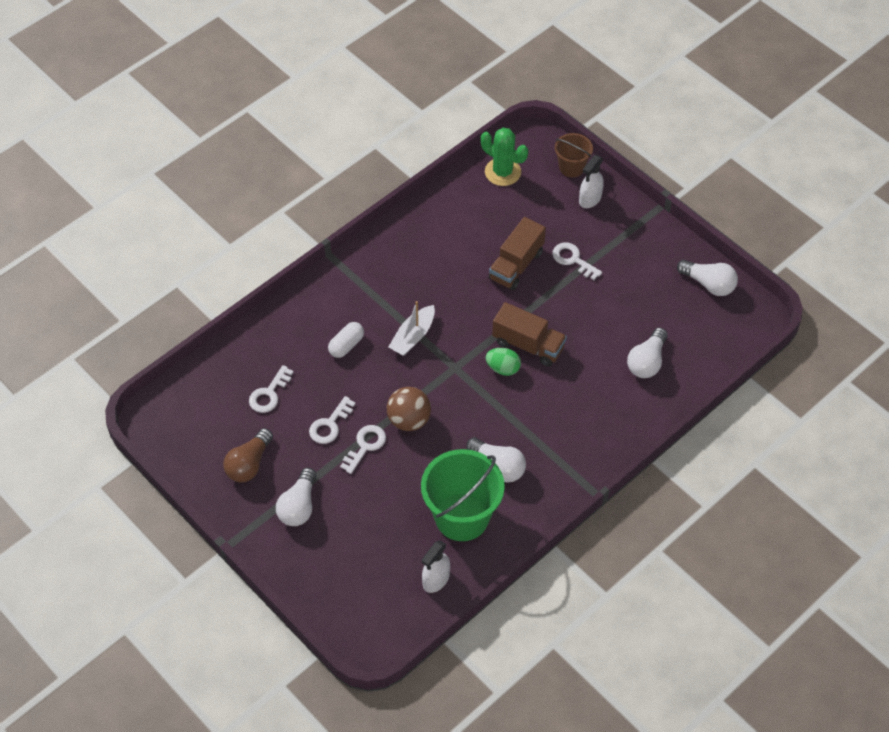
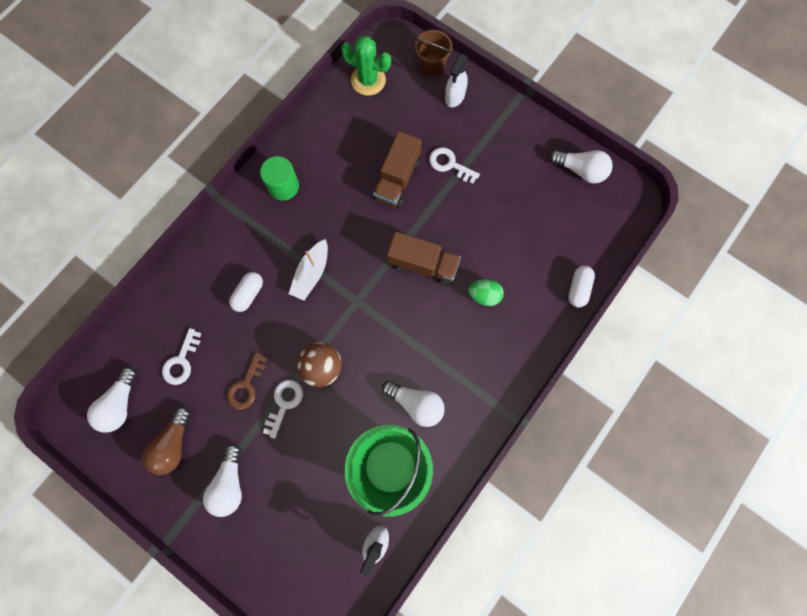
camera: 10 degrees left, 20 degrees up
(330, 425) = (246, 386): white key -> brown key
(398, 255) = (283, 186): none -> green cylinder
(503, 368) = (403, 294): green egg -> green egg (484, 295)
(647, 362) = (537, 264): white light bulb -> white light bulb (120, 404)
(685, 390) = (578, 289): none -> white capsule

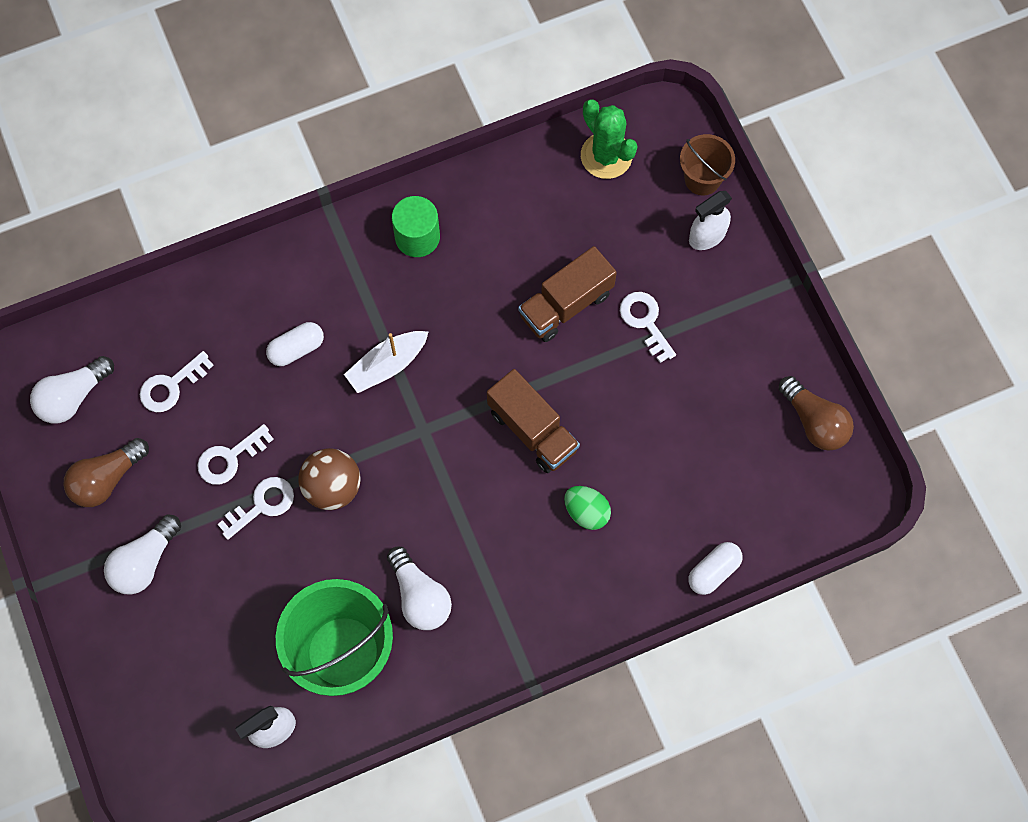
camera: 30 degrees right, 5 degrees down
(246, 386) = (230, 458): brown key -> white key
(580, 170) = (814, 421): white light bulb -> brown light bulb

